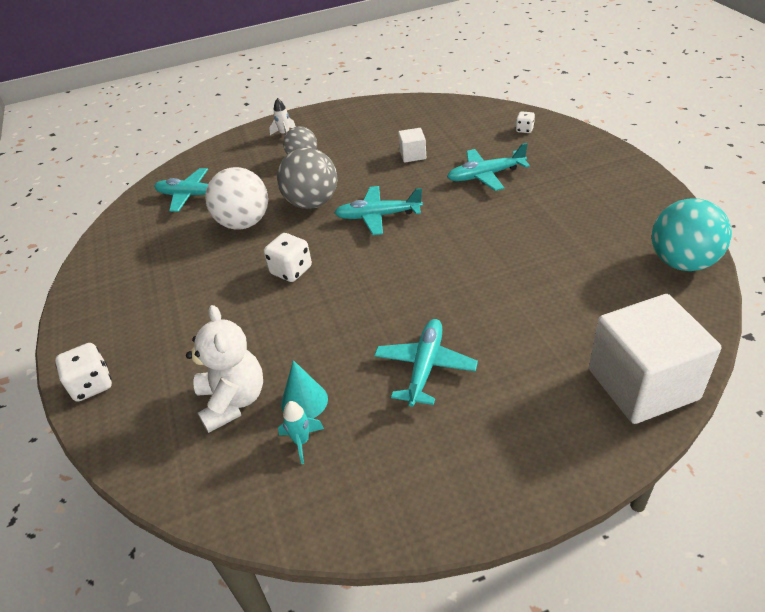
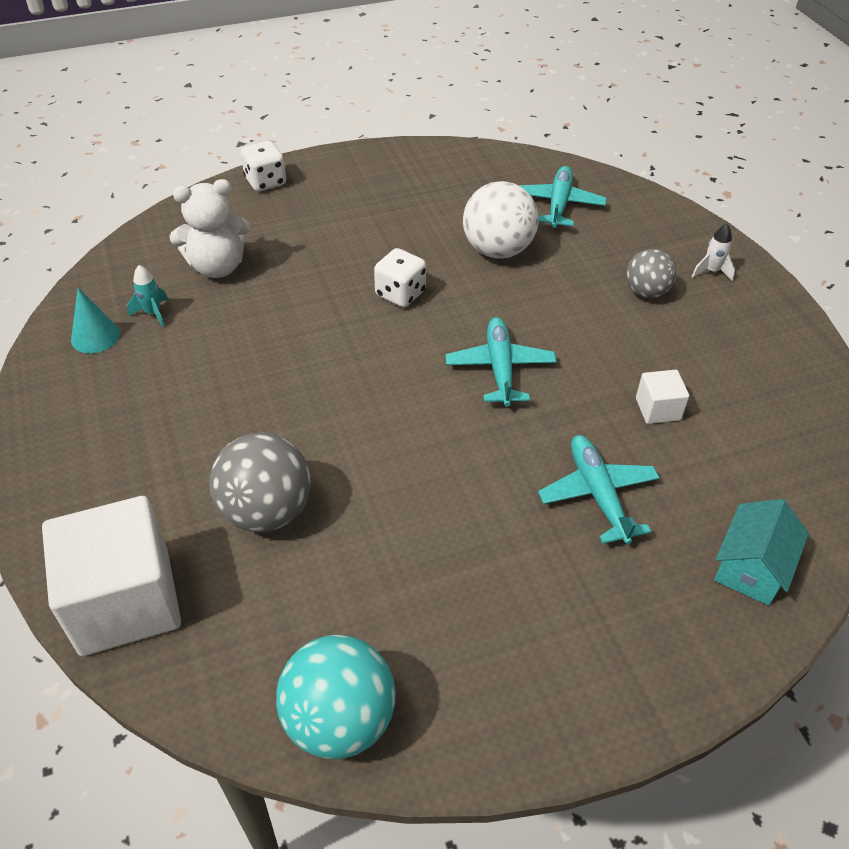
camera: 85 degrees right, 5 degrees up
(304, 401) = (200, 313): turquoise cone -> turquoise cone (95, 336)
(312, 203) = (535, 305): grey ball -> grey ball (266, 511)
(425, 367) = (216, 402): turquoise plane -> none
(524, 130) = (751, 567): white dice -> turquoise house

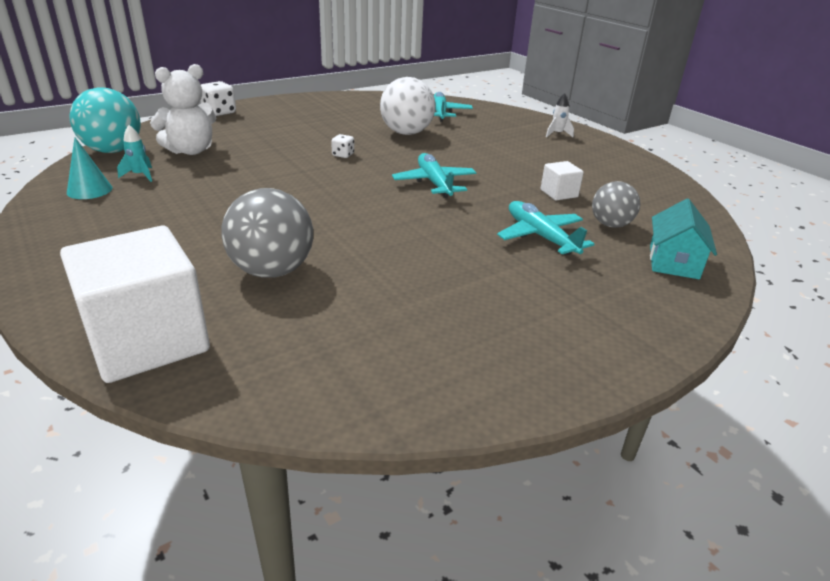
camera: 15 degrees left, 15 degrees down
(339, 720) = (387, 393): turquoise ball -> turquoise ball (113, 151)
(400, 294) = (343, 155): white dice -> white dice, size x0.59
(646, 292) = (519, 145): grey ball -> grey ball (610, 225)

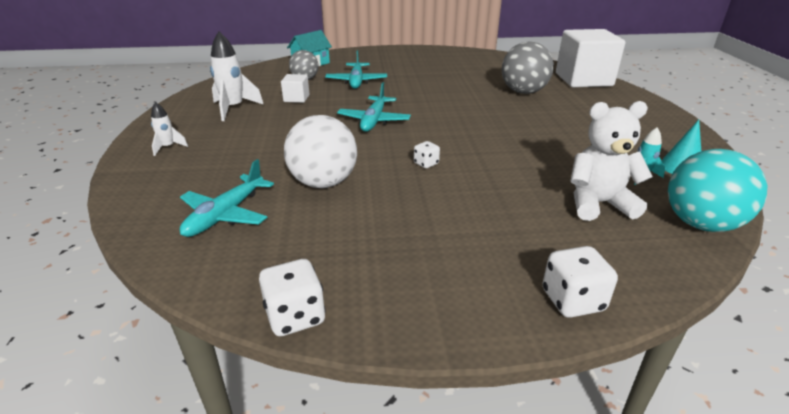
camera: 150 degrees left, 0 degrees up
(350, 95) = (295, 316): none -> white dice
(590, 170) = (234, 109): none -> white rocket

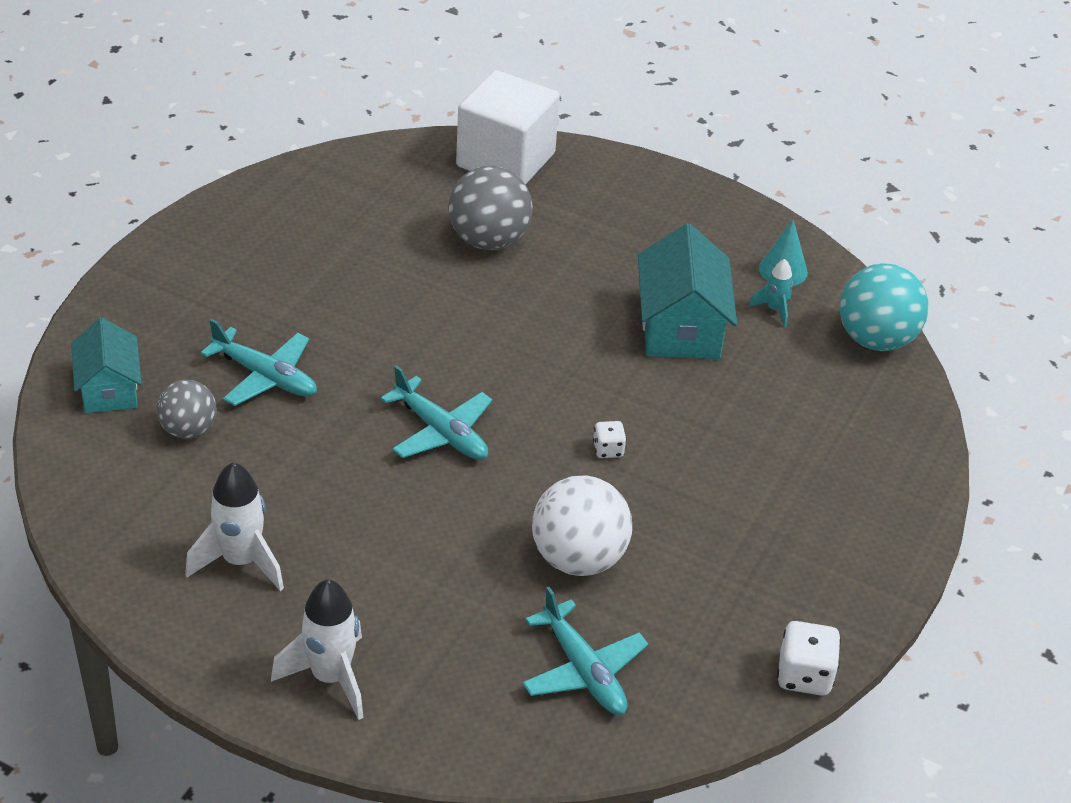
camera: 60 degrees left, 10 degrees up
(168, 147) = (330, 677): white rocket -> white rocket, size x1.83
(296, 98) = (270, 474): white cube -> none
(562, 152) = (680, 327): none -> turquoise house
(572, 300) = (907, 493): white dice -> none
(598, 204) = (795, 377): white teddy bear -> none

